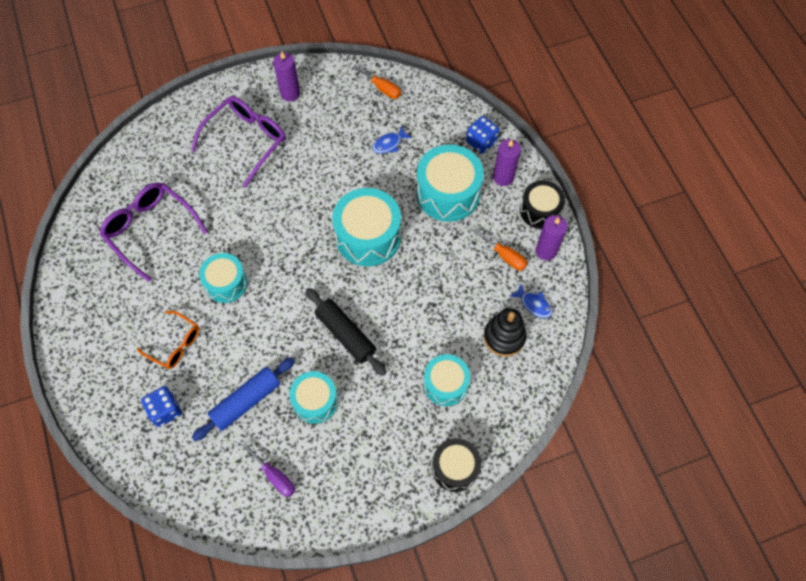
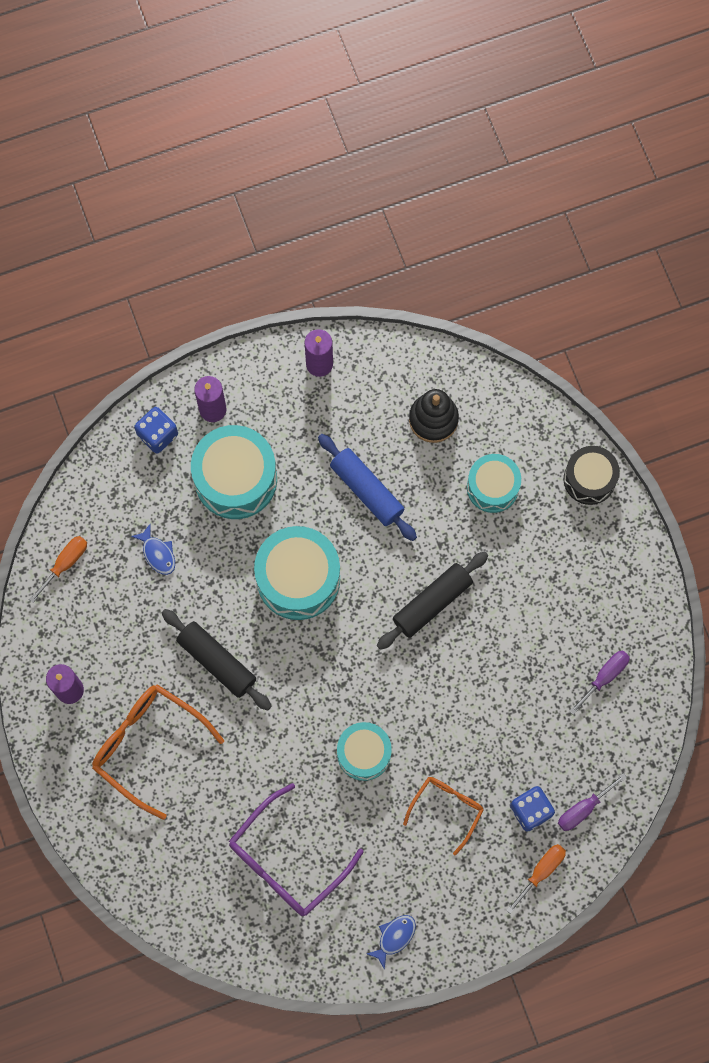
camera: 90 degrees left, 10 degrees up
(161, 454) = (583, 809): none -> purple screwdriver
(246, 140) = (148, 745): purple glasses -> orange glasses
(246, 401) = (518, 716): blue rolling pin -> blue rolling pin (367, 490)
(305, 183) = (217, 661): none -> black rolling pin
(315, 401) = (516, 635): turquoise drum -> none
(505, 256) = (327, 413): orange screwdriver -> orange screwdriver (541, 871)
(533, 304) = (391, 383): blue fish -> blue fish (394, 937)
(540, 210) = (262, 367): black drum -> none

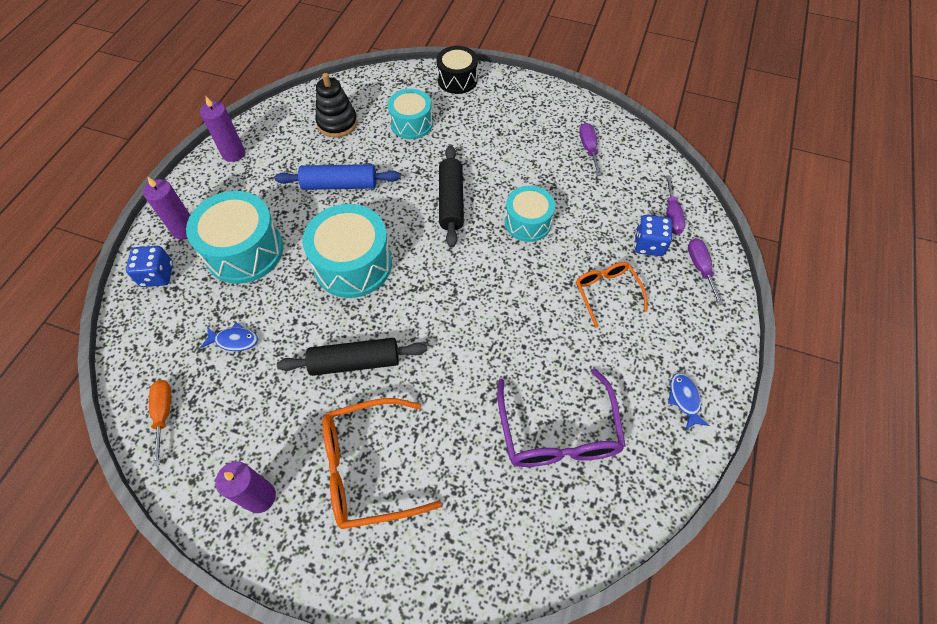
camera: 50 degrees left, 15 degrees down
(364, 753) = (519, 315): turquoise drum -> turquoise drum (528, 222)
(541, 871) = (700, 268): orange screwdriver -> purple screwdriver

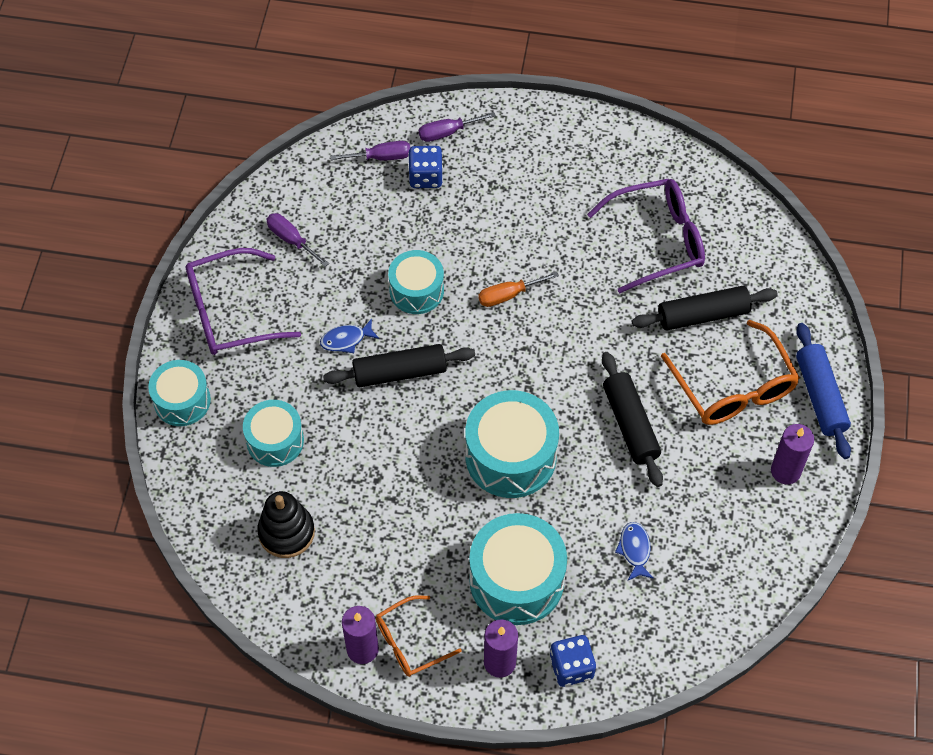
camera: 100 degrees left, 0 degrees up
(164, 414) = (733, 589): orange screwdriver -> orange screwdriver (508, 295)
(340, 185) = (395, 501): blue rolling pin -> blue rolling pin (820, 396)
(457, 80) = (182, 401): black drum -> turquoise drum
(459, 458) = (703, 315): none -> black rolling pin
(526, 109) = (229, 313): none -> purple glasses
(588, 149) = (291, 240): purple screwdriver -> purple screwdriver turned 60 degrees clockwise
(606, 292) = (495, 211): orange glasses -> orange glasses (409, 642)
(684, 399) = (599, 146): blue fish -> blue fish (346, 340)

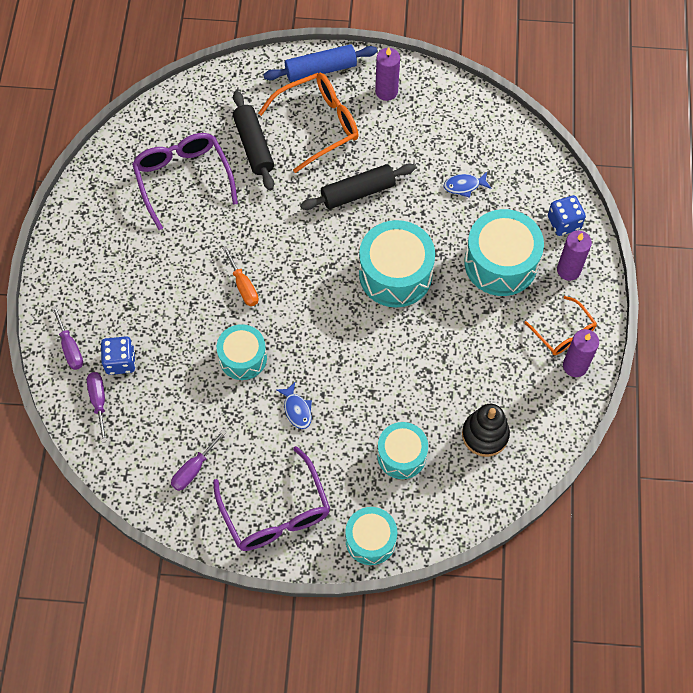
camera: 95 degrees left, 5 degrees up
(399, 372) = (326, 363): black rolling pin -> none

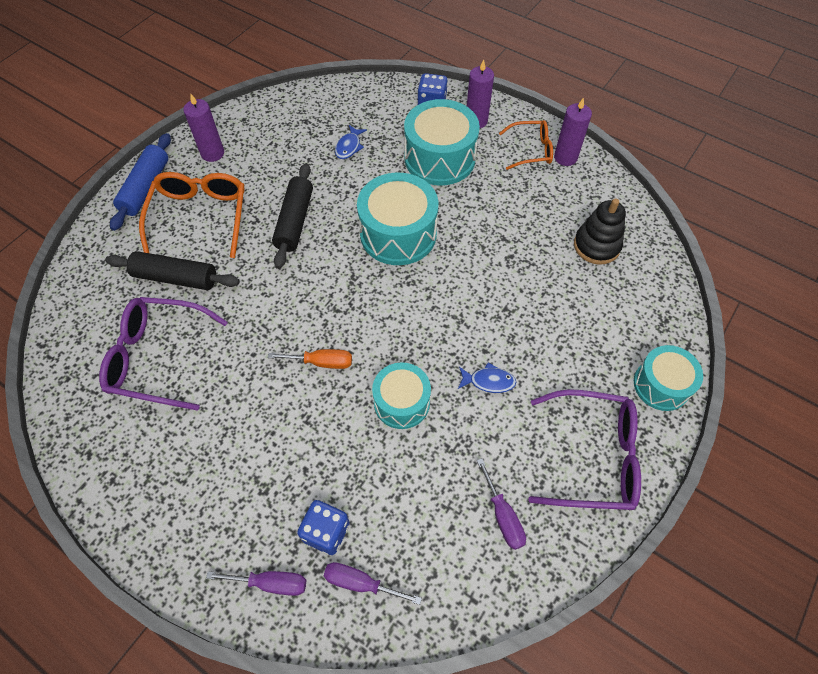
camera: 60 degrees left, 5 degrees down
(401, 455) = (584, 317): turquoise drum -> none

